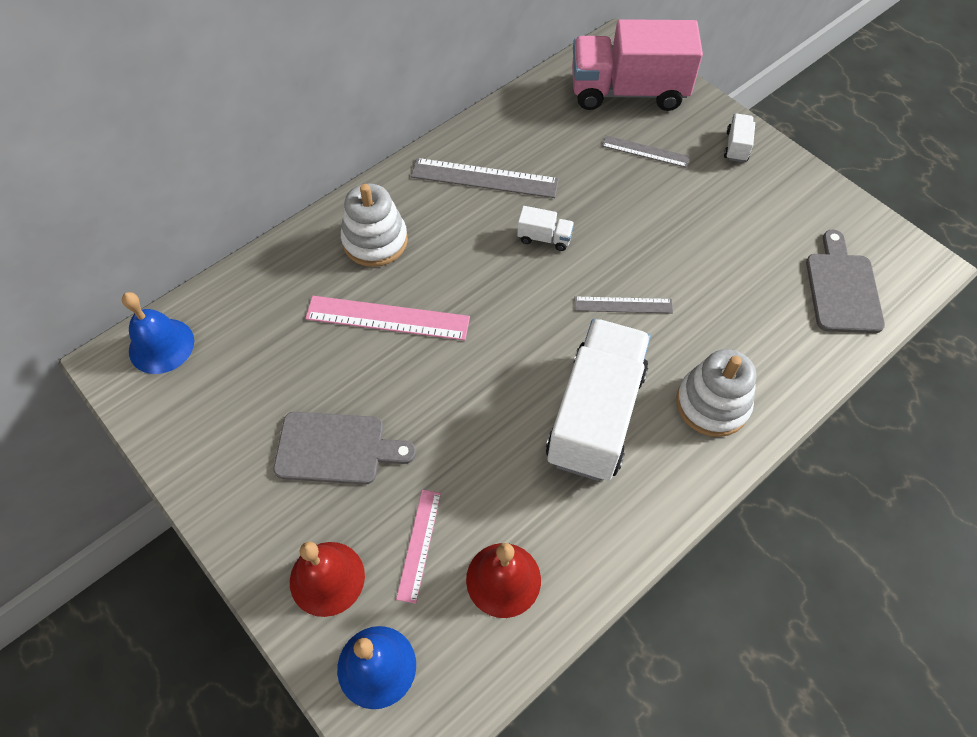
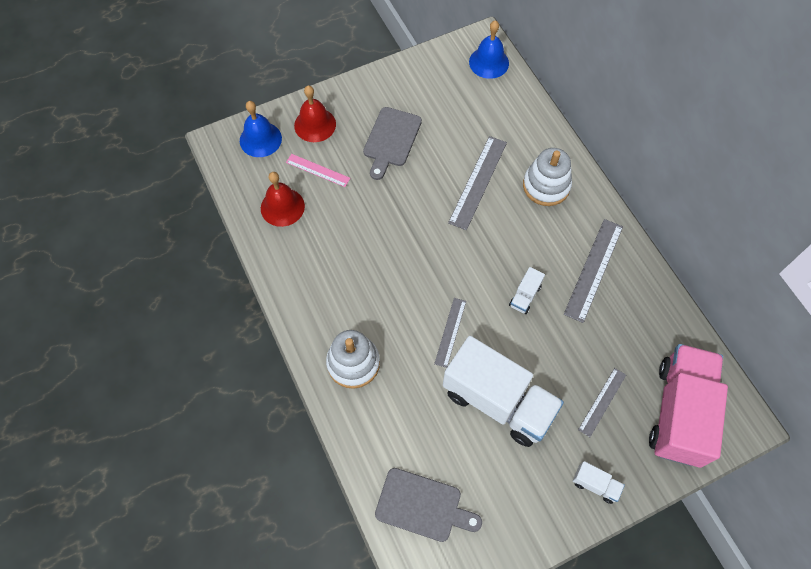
camera: 105 degrees right, 5 degrees up
(387, 318) = (478, 182): pink ruler -> grey ruler
(595, 415) = (368, 286): white truck -> white truck (498, 401)

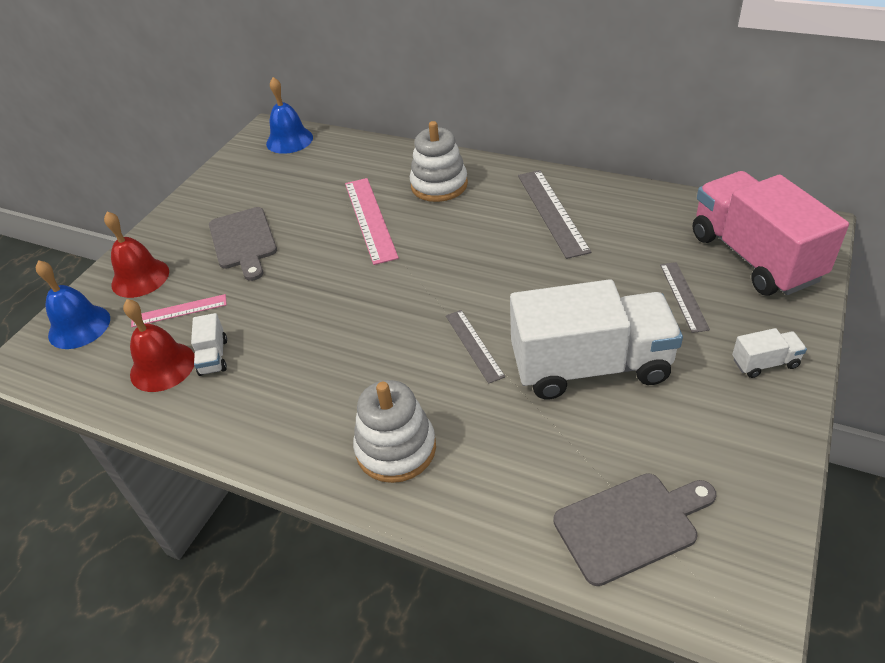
camera: 35 degrees left, 20 degrees down
(478, 182) = (370, 219): grey ruler -> pink ruler
(525, 296) = (514, 269): white truck -> white truck (213, 357)

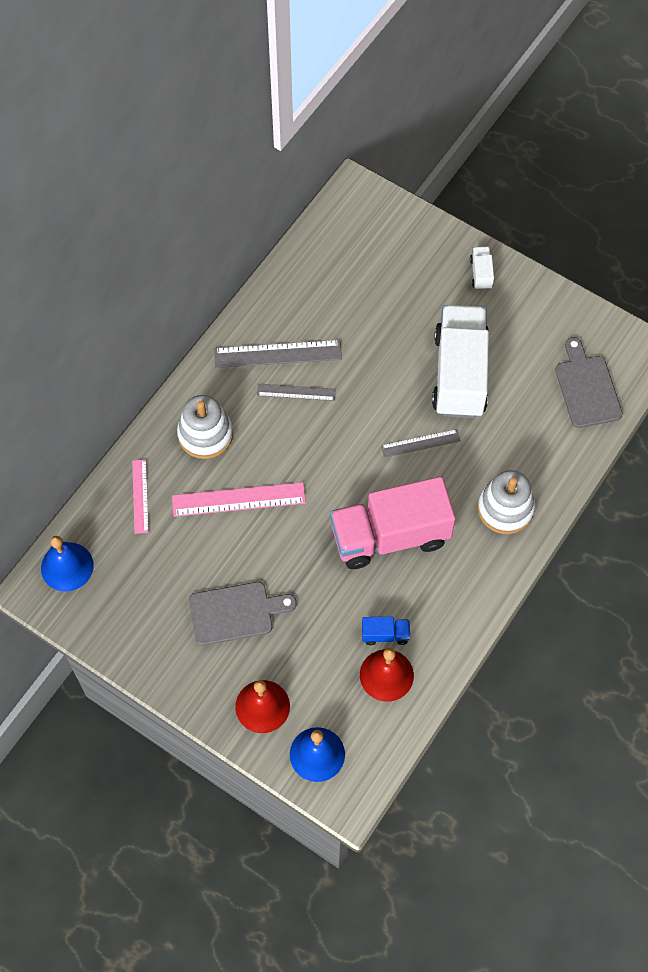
camera: 85 degrees left, 20 degrees up
(179, 311) = (320, 666): pink ruler -> pink ruler (140, 496)
(213, 357) = (385, 634): white truck -> blue truck
(683, 296) = (406, 296): grey ruler -> grey ruler (296, 392)
(754, 257) = (377, 238): pink truck -> pink truck (390, 536)

